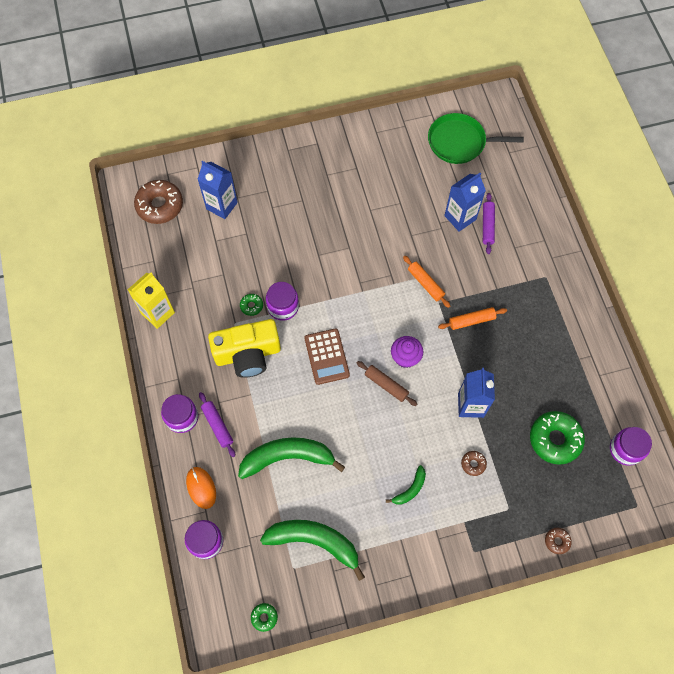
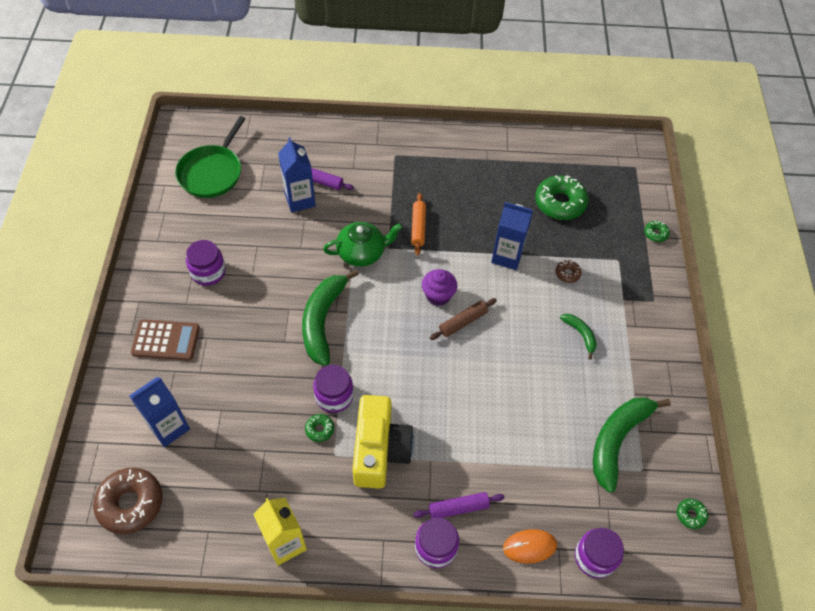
camera: 75 degrees left, 10 degrees down
(287, 457) = (517, 442): green banana -> green banana (322, 321)
(326, 356) = (411, 368): brown calculator -> brown calculator (166, 340)
(425, 284) = (362, 252): orange rolling pin -> green teapot
(557, 541) = (655, 233): brown donut -> green donut
(625, 449) = (582, 157): purple jar -> purple jar (208, 272)

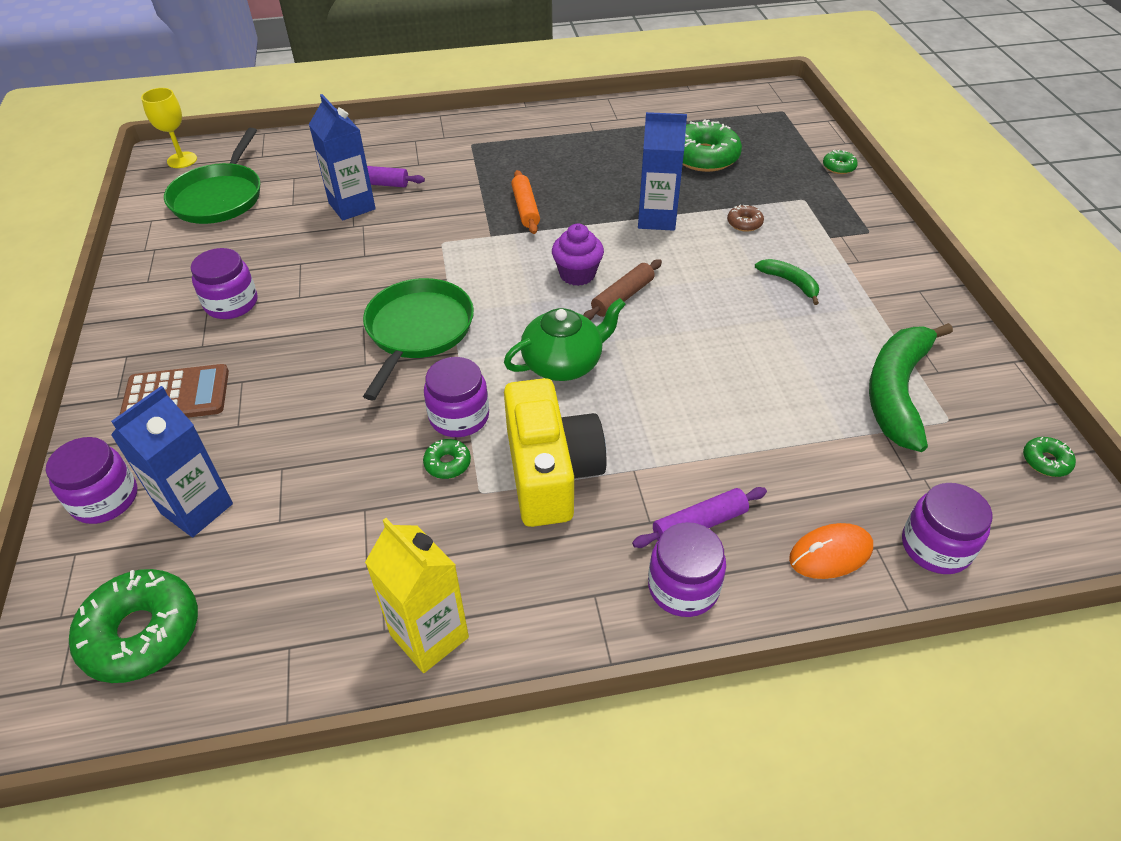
camera: 10 degrees left, 10 degrees down
(118, 408) = (105, 499): none -> purple jar
(131, 503) = (142, 633): brown donut -> green donut
(191, 130) = (182, 160): none -> yellow goblet
(322, 321) = (418, 330): green banana -> green pan
(362, 252) = (455, 246): green teapot -> green teapot (563, 363)

